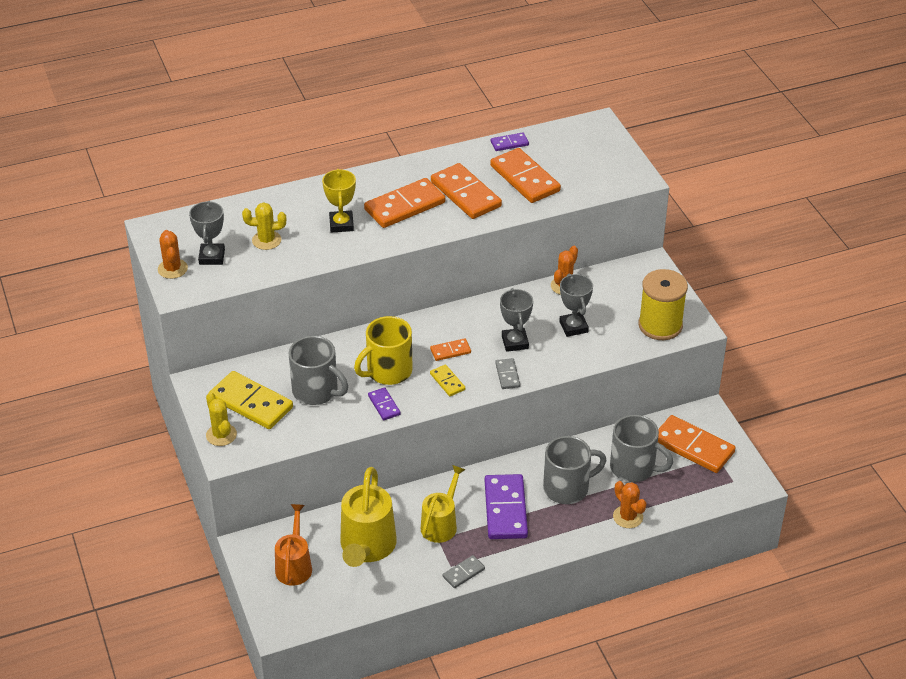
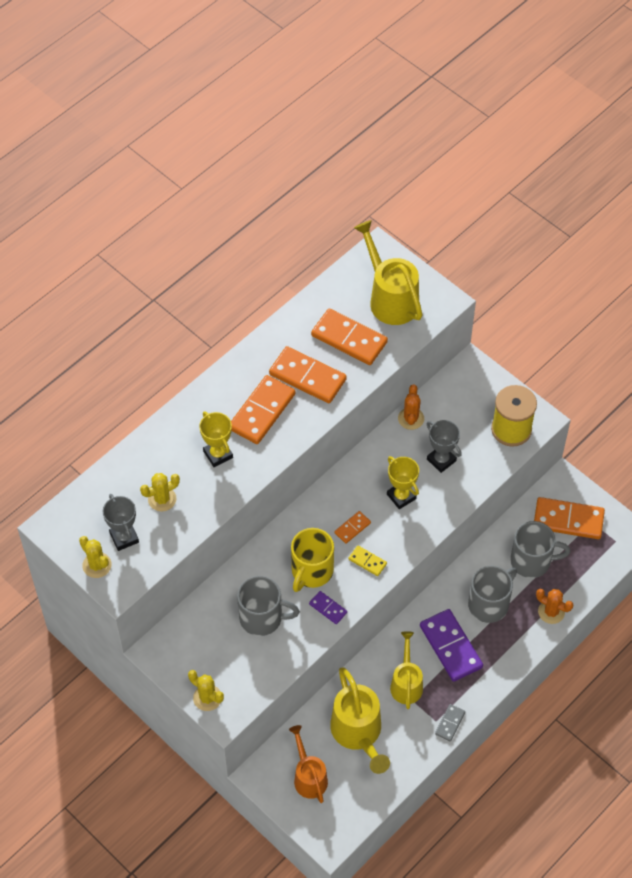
camera: 25 degrees left, 15 degrees up
(172, 269) = (97, 565): orange cactus -> yellow cactus
(251, 403) = (213, 654): yellow domino -> none
(507, 375) = (413, 534): grey domino -> none
(509, 143) = (313, 303): purple domino -> none
(515, 342) = (401, 496): grey trophy -> yellow trophy
(585, 160) = (390, 298): none -> yellow watering can

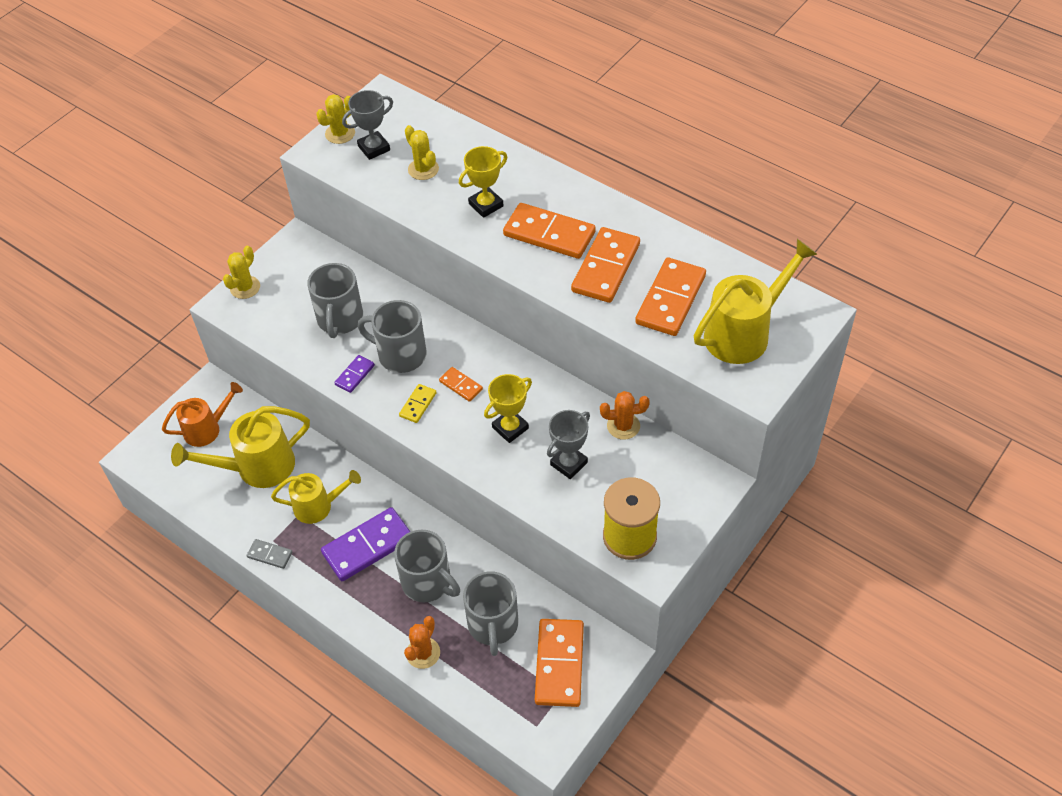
camera: 85 degrees right, 5 degrees down
(311, 571) = (400, 354): yellow mug -> grey mug

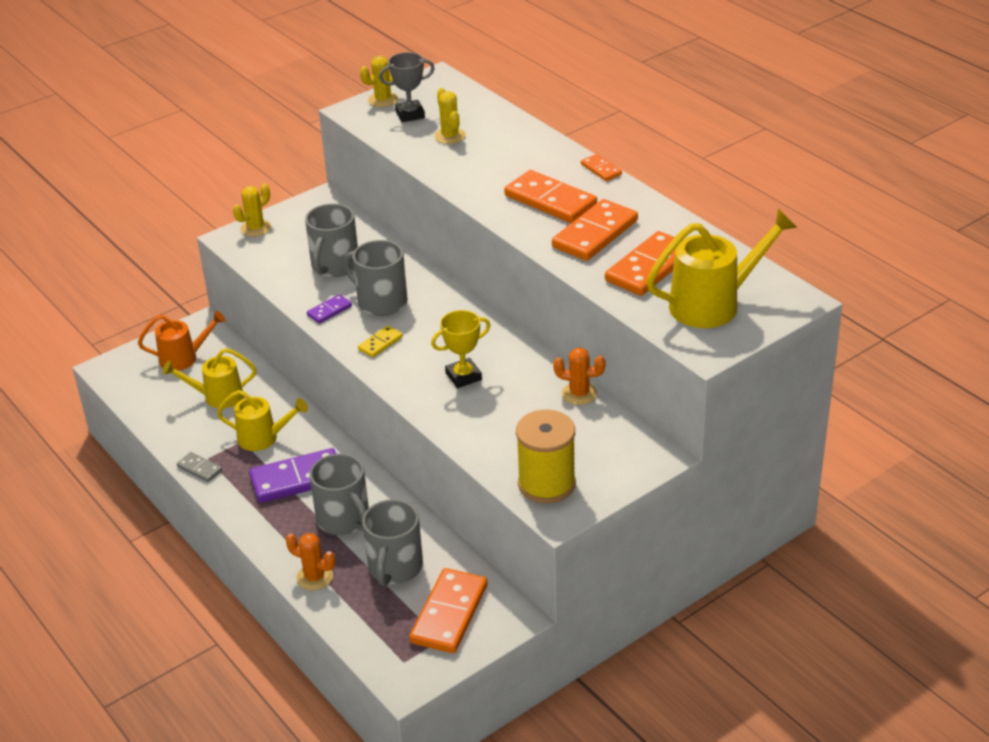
camera: 15 degrees right, 15 degrees down
(256, 468) = (217, 397): yellow watering can -> yellow watering can, size x0.65
(423, 653) = (314, 577): orange cactus -> orange cactus turned 75 degrees clockwise
(460, 385) = (429, 335): orange domino -> orange domino (601, 169)
(486, 205) = (498, 170): yellow trophy -> none
(569, 463) = (510, 414): grey trophy -> none

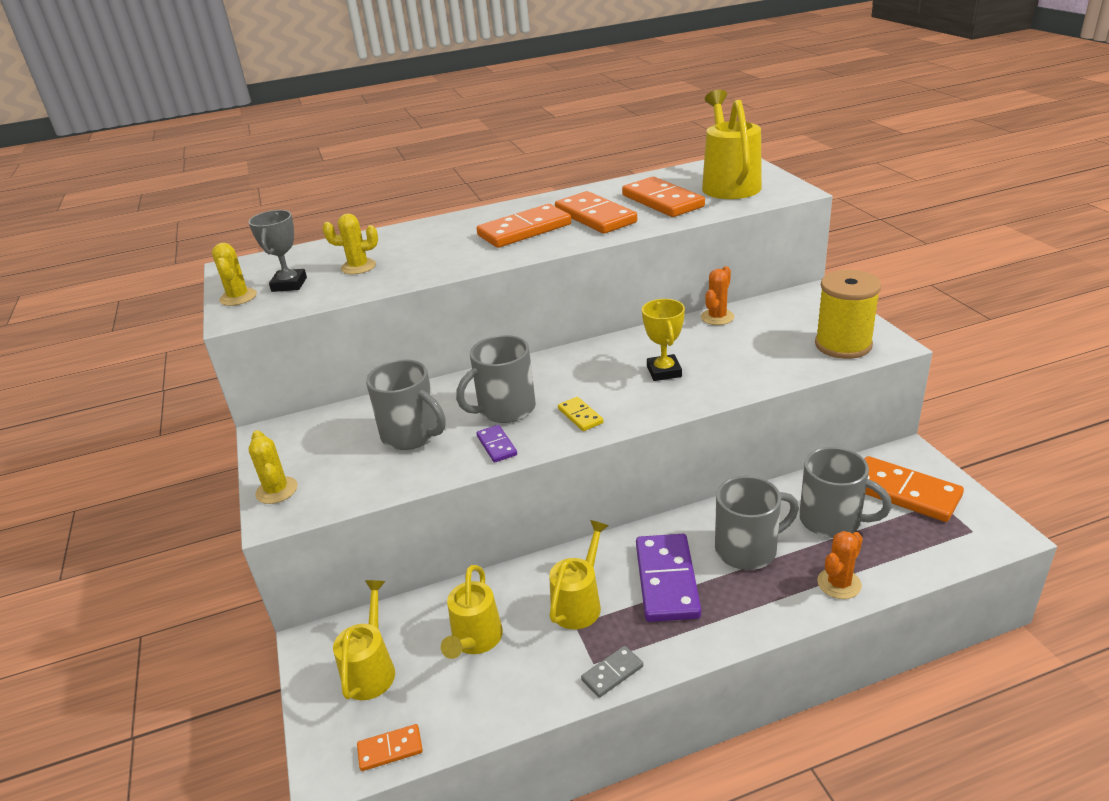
camera: 70 degrees left, 5 degrees down
(184, 358) = (371, 669): orange watering can -> yellow watering can
(601, 169) = (493, 208): orange domino -> orange domino (390, 749)

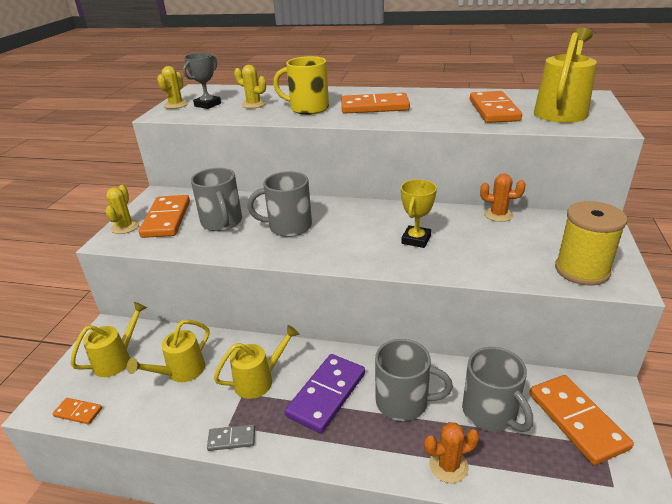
camera: 30 degrees right, 0 degrees up
(442, 253) = (308, 108): none -> yellow mug
(496, 445) = (258, 247): purple domino -> none
(580, 416) = (327, 249): yellow domino -> none
(595, 216) = (432, 109): orange domino -> orange domino (166, 219)
(717, 317) = (498, 215): orange cactus -> orange cactus turned 45 degrees clockwise

